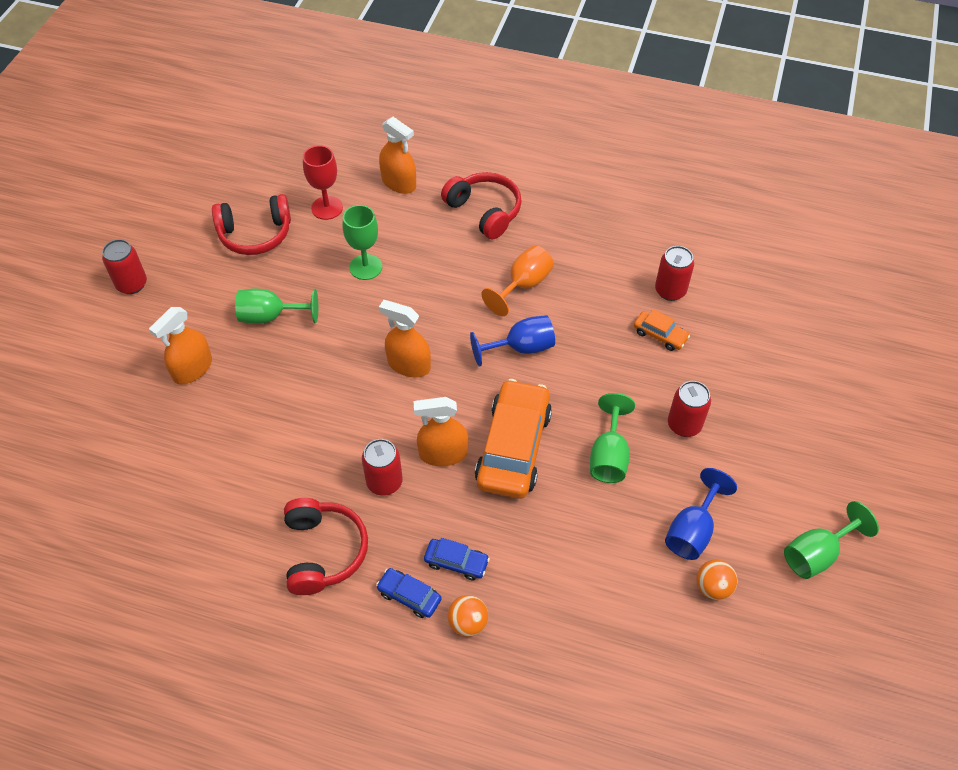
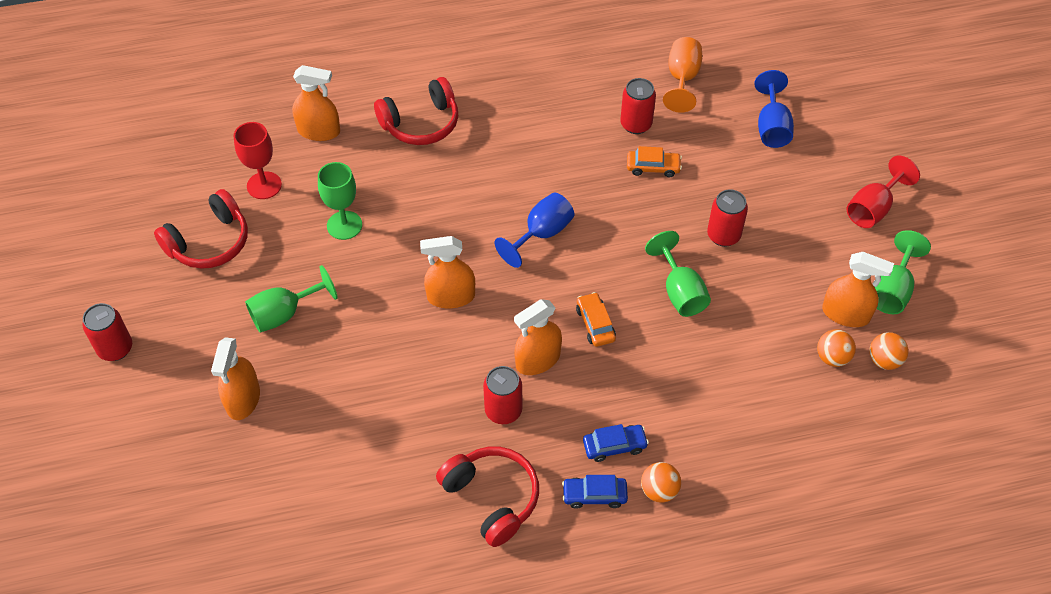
camera: 30 degrees left, 0 degrees up
(484, 211) = (421, 123): red headphones -> red headphones turned 135 degrees clockwise
(513, 447) = (595, 324): orange car -> orange car, size x0.46
(523, 285) = (504, 176): orange goblet -> orange goblet (682, 79)
(692, 530) = (787, 320): blue goblet -> blue goblet (772, 127)
(754, 553) = (845, 314): none -> orange spray bottle
(763, 616) = (884, 360): none -> orange ball
(849, 468) = (873, 208): none -> red goblet

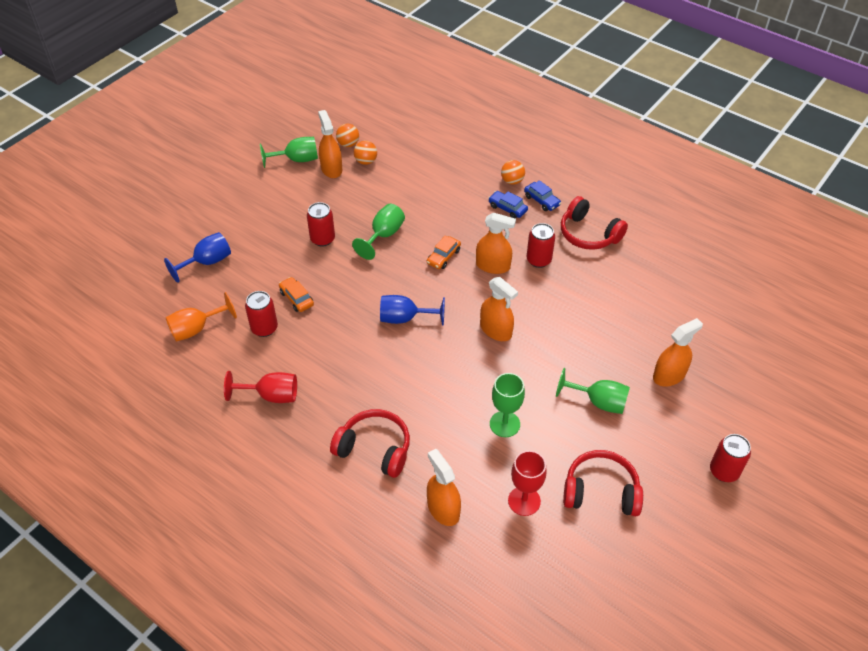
camera: 130 degrees left, 5 degrees down
(492, 498) = (588, 234): red headphones -> red headphones turned 60 degrees counterclockwise
(873, 208) = (240, 191): red goblet -> red goblet (271, 396)

